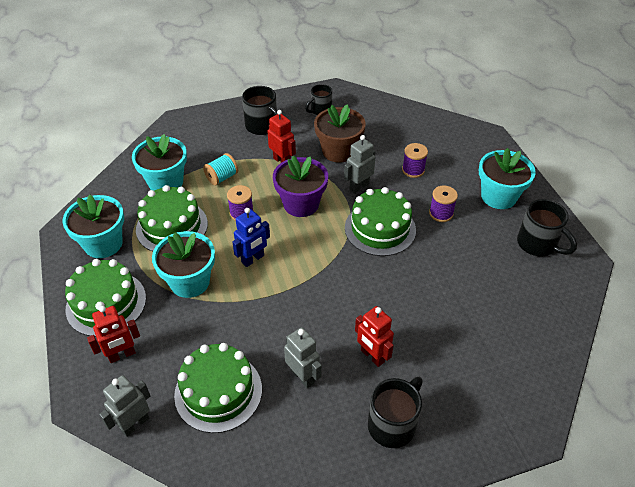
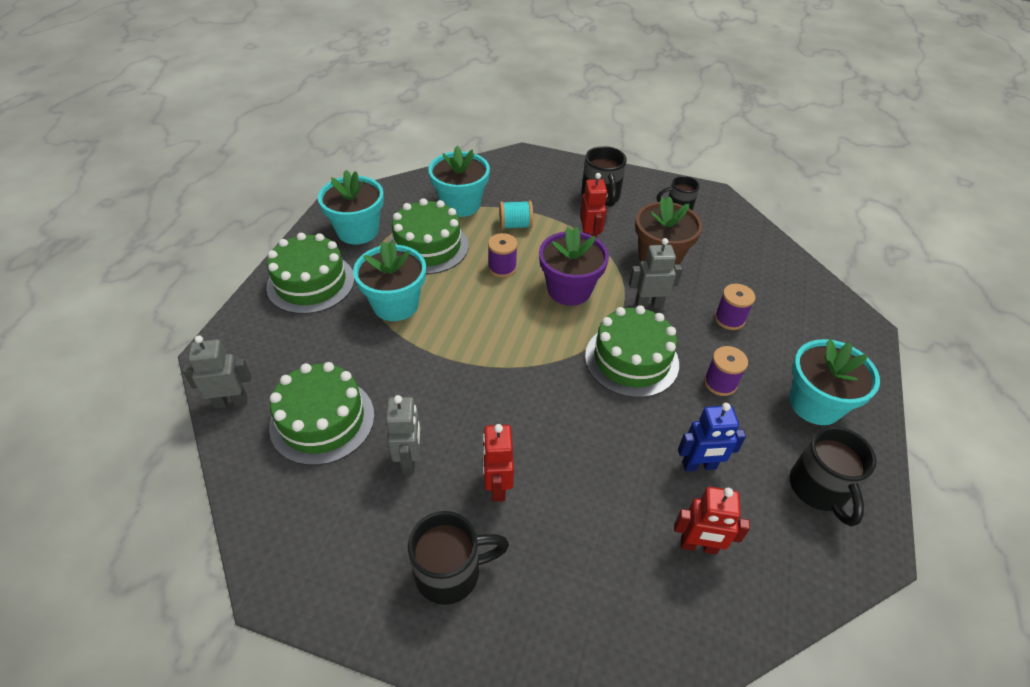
camera: 35 degrees right, 0 degrees up
(122, 355) = (279, 335): red robot -> red robot (698, 546)
(253, 259) = (471, 317): blue robot -> blue robot (699, 465)

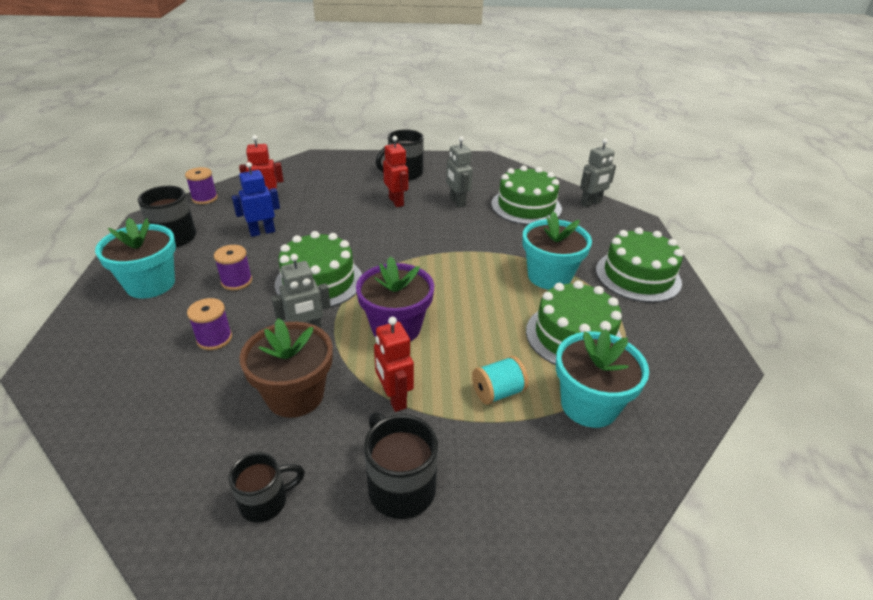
camera: 160 degrees right, 10 degrees down
(358, 231) = (662, 334): turquoise flower pot -> none
(502, 268) = (478, 333): purple spool -> purple spool (205, 198)

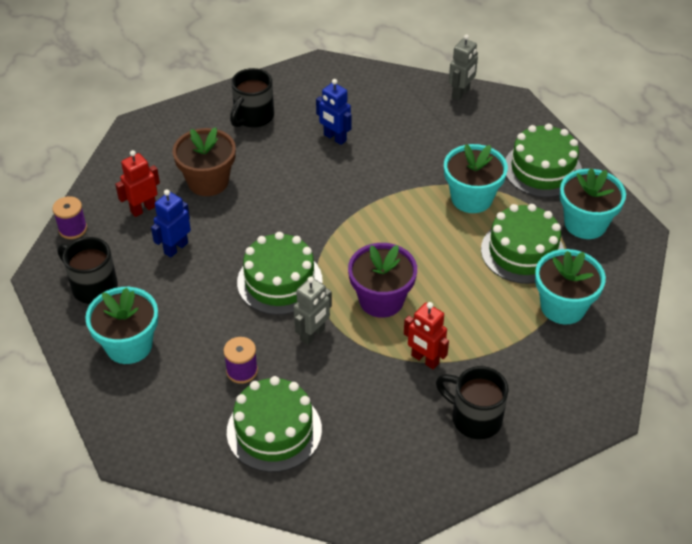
camera: 25 degrees left, 10 degrees up
(237, 281) = (206, 311): purple spool -> none
(266, 501) = (395, 466): black mug -> none
(295, 395) = (350, 388): brown flower pot -> brown flower pot (208, 181)
(396, 201) = (275, 159): red robot -> none
(457, 202) = (334, 138): grey robot -> blue robot
(498, 392) = (495, 323): turquoise spool -> none
(526, 206) = (403, 120): green cake -> green cake (274, 430)
(661, 334) = (585, 223): none -> turquoise flower pot

